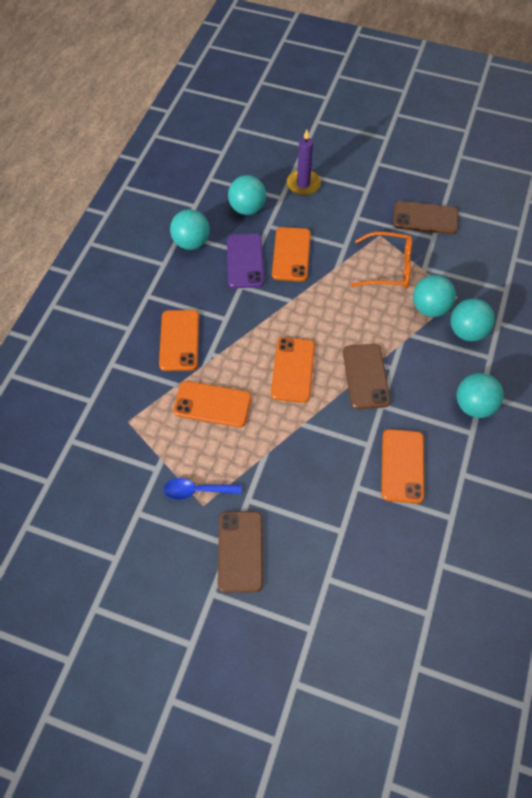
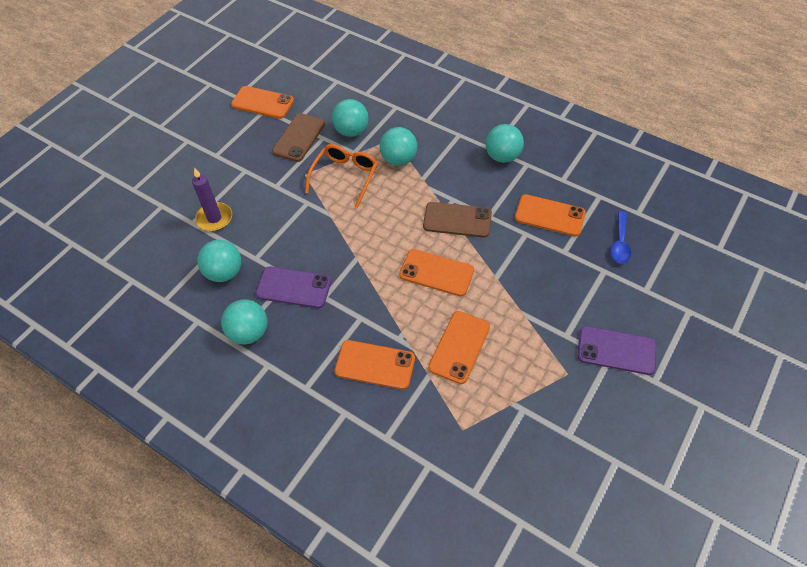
camera: 75 degrees left, 5 degrees down
(196, 490) = (551, 377): blue spoon -> blue spoon (620, 243)
(240, 551) = (616, 350): brown phone -> purple phone
(291, 254) = (300, 246): orange phone -> orange phone (262, 103)
(467, 331) = (430, 142): turquoise ball -> turquoise ball (351, 131)

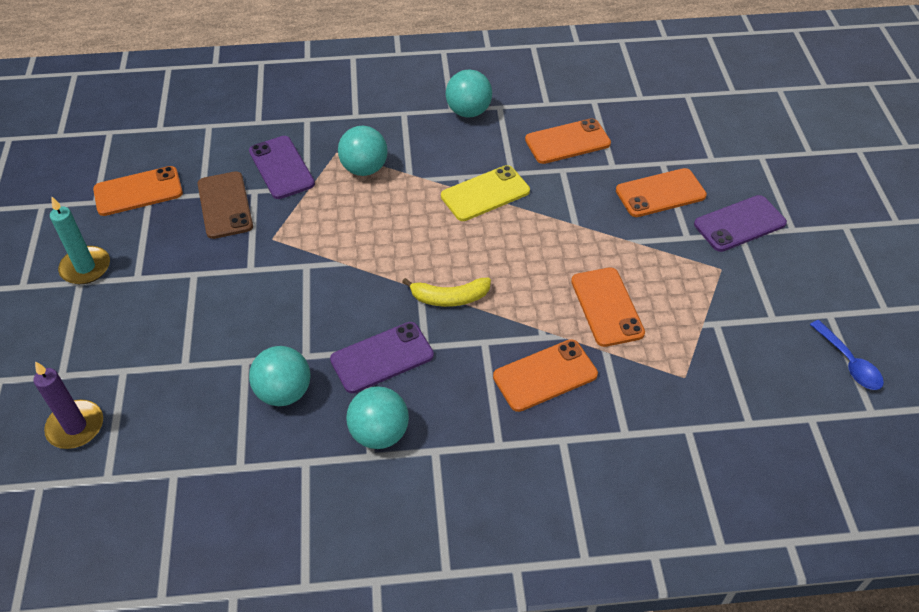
camera: 40 degrees left, 5 degrees down
(197, 134) = (85, 267): none -> turquoise candle
(214, 218) = (209, 344): purple candle -> purple candle (75, 426)
(345, 177) = (322, 216): orange glasses -> none
(351, 131) = (281, 168): turquoise ball -> purple phone
(367, 276) = (449, 298): none -> yellow banana
(436, 273) = (515, 254): orange phone -> orange phone (660, 193)
(457, 220) = (485, 193): brown phone -> yellow phone
(620, 243) = (652, 132): blue spoon -> blue spoon (849, 363)

